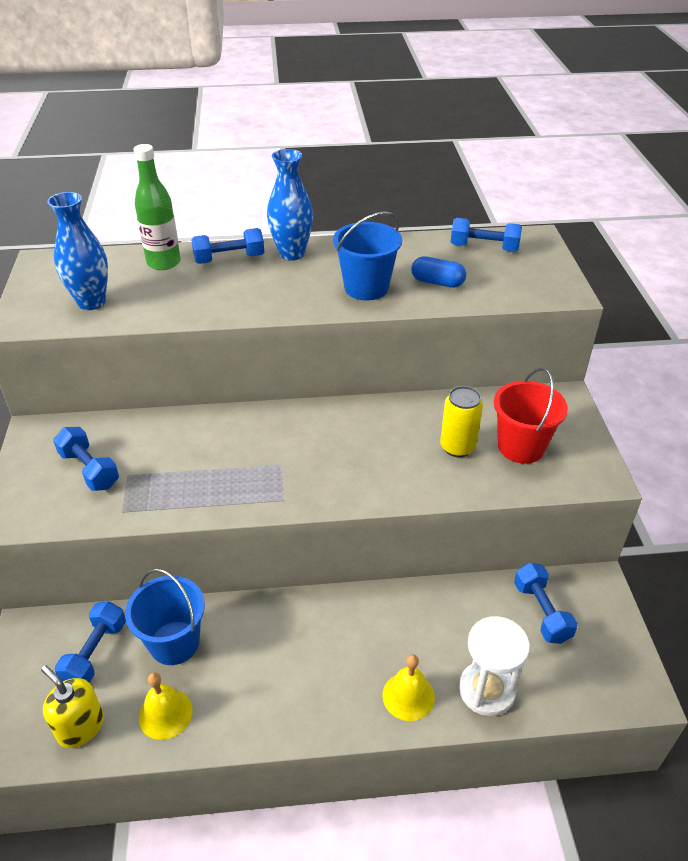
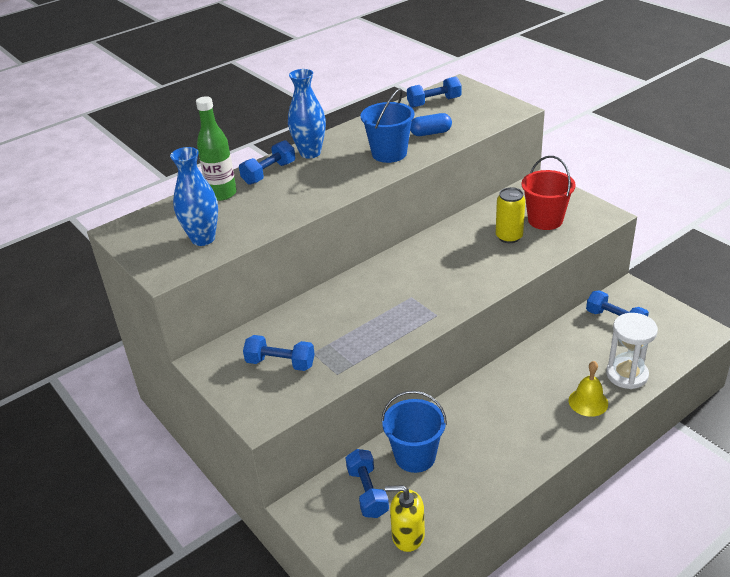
camera: 30 degrees left, 5 degrees down
(165, 713) = (455, 495): yellow bell -> none

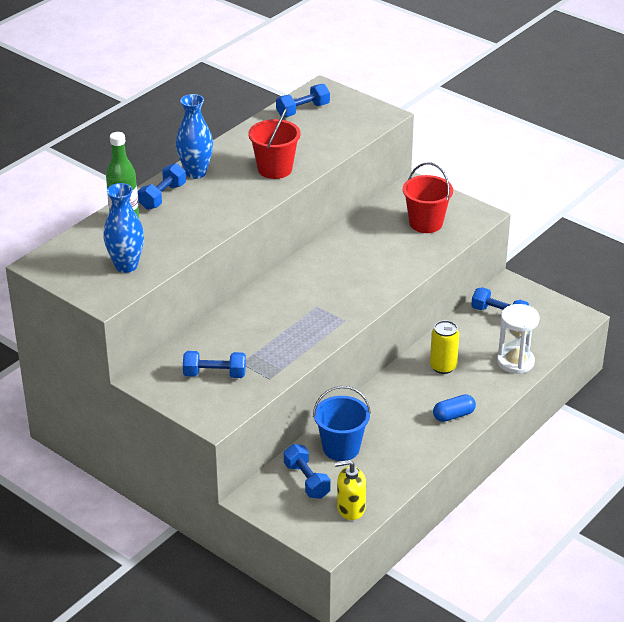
camera: 15 degrees left, 0 degrees up
(389, 153) = (275, 169): blue bucket -> red bucket
(430, 133) = (309, 145): blue capsule -> blue capsule (453, 415)
(509, 237) = (395, 242): yellow can -> yellow can (443, 367)
(588, 402) = (484, 388): yellow bell -> none

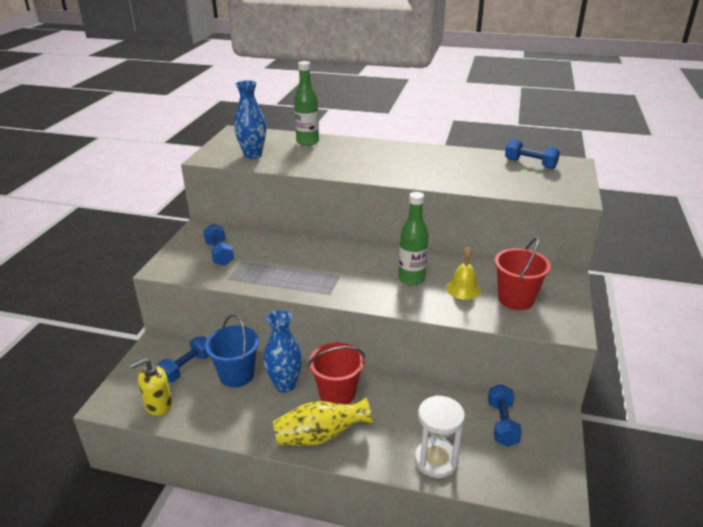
camera: 65 degrees right, 5 degrees down
(162, 196) = (349, 146): blue dumbbell -> none
(196, 173) = (392, 149): blue vase -> blue vase (285, 385)
(275, 169) = (431, 173): red bucket -> red bucket (337, 394)
(350, 508) = (158, 405): yellow soap dispenser -> yellow soap dispenser turned 90 degrees counterclockwise
(355, 266) = (411, 278): none -> green bottle
(392, 244) = (463, 289): none -> yellow bell
(443, 367) = (388, 406): yellow can -> none
(453, 415) = (320, 436): blue capsule -> yellow vase

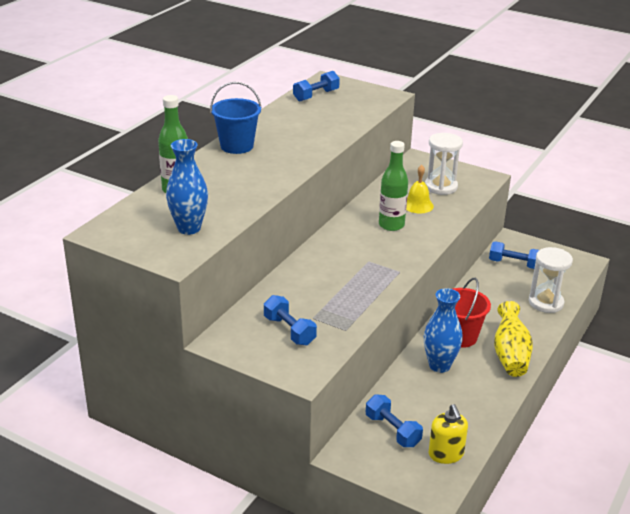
camera: 75 degrees left, 0 degrees up
(219, 253) = (289, 330): blue dumbbell -> blue dumbbell turned 60 degrees clockwise
(236, 375) = (415, 395): blue bucket -> blue bucket (237, 146)
(516, 299) = (441, 187): red bucket -> white hourglass

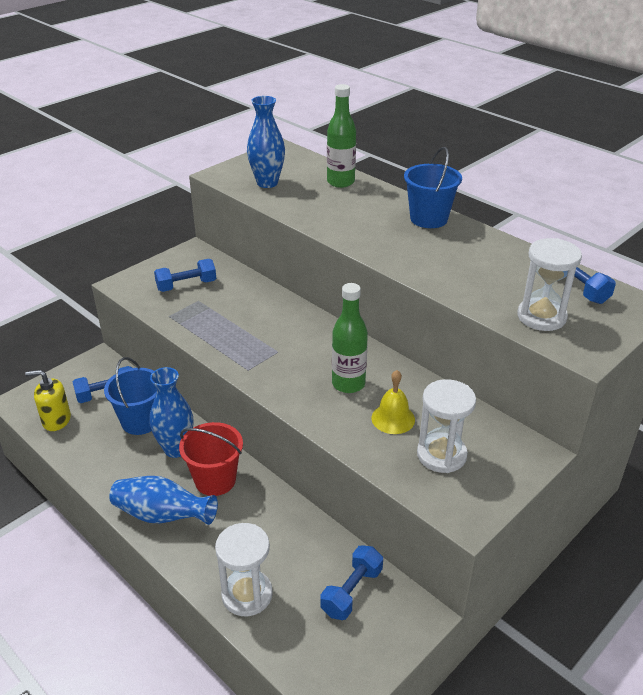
camera: 105 degrees right, 5 degrees up
(358, 106) = (541, 317): none -> white hourglass
(418, 396) = (140, 421): none -> blue bucket
(510, 355) = (162, 515): yellow vase -> blue vase

